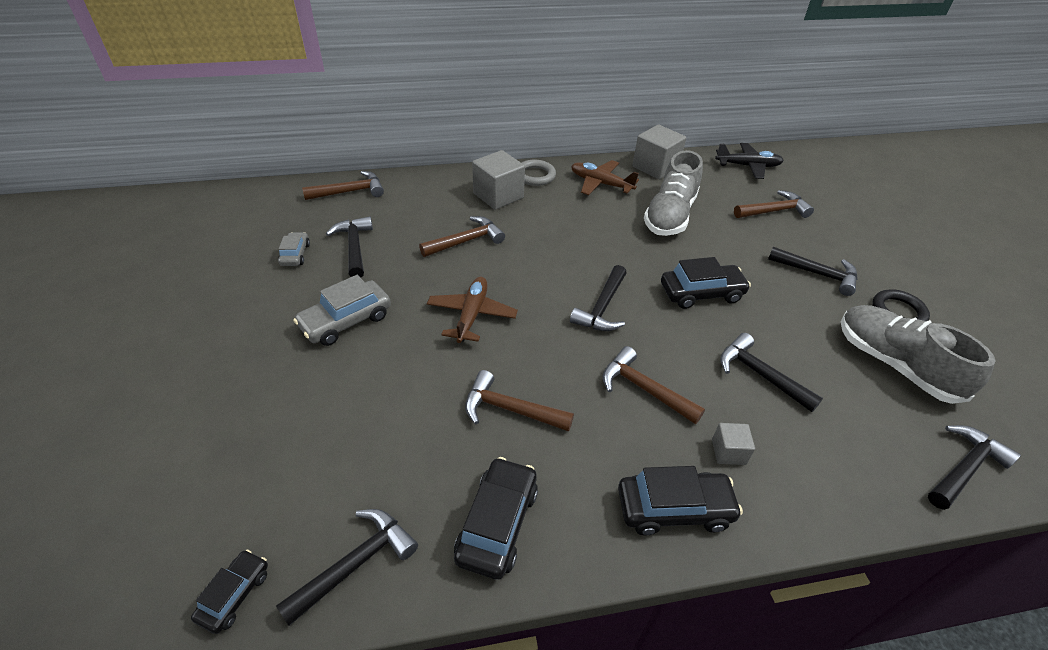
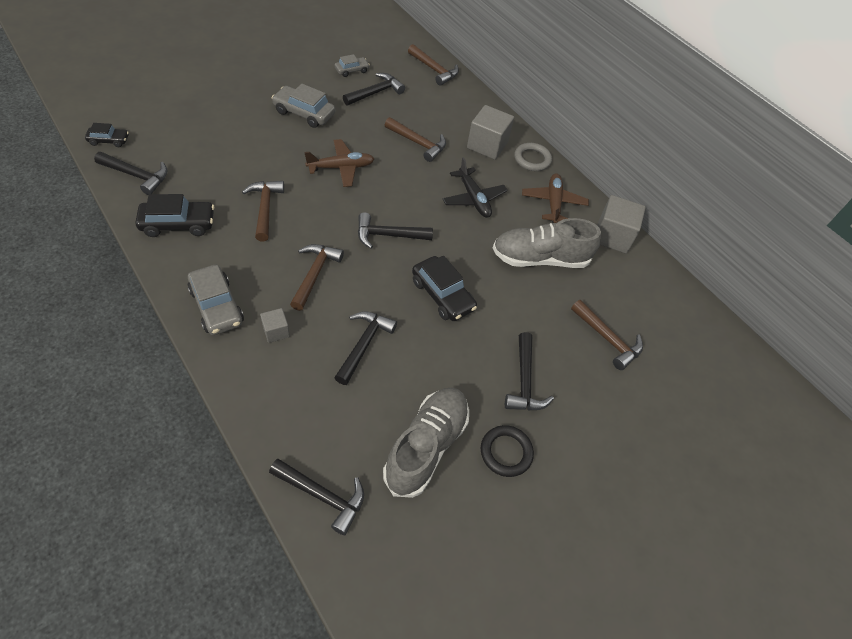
camera: 60 degrees right, 10 degrees up
(674, 508) = (217, 306): black car -> grey car
(748, 166) = (677, 310): black plane -> black plane (473, 199)

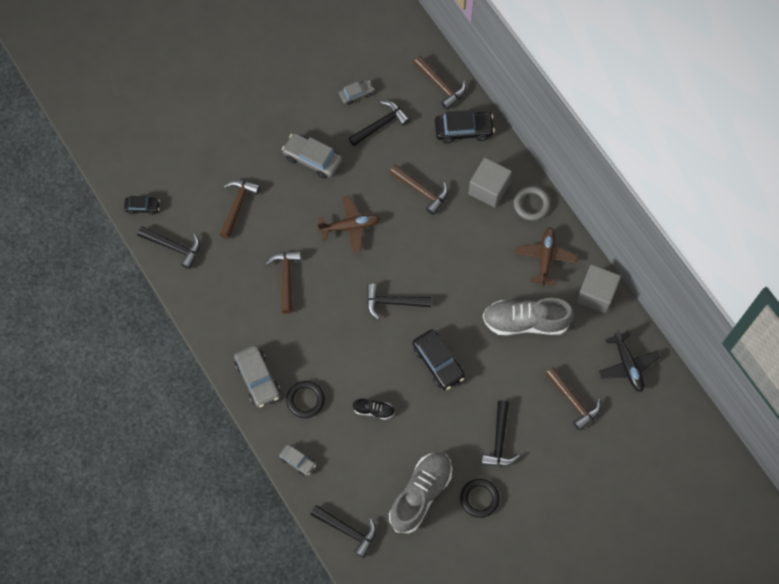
camera: 10 degrees right, 15 degrees up
(178, 224) = (216, 298): black car -> black car (463, 130)
(258, 403) = (297, 461): none -> grey car
(276, 331) = (305, 400): grey cube -> black ring
(315, 274) = (332, 345): brown hammer -> brown hammer (237, 205)
(364, 344) = (374, 410): black hammer -> black shoe
(473, 199) = (471, 257): black plane -> black plane (627, 365)

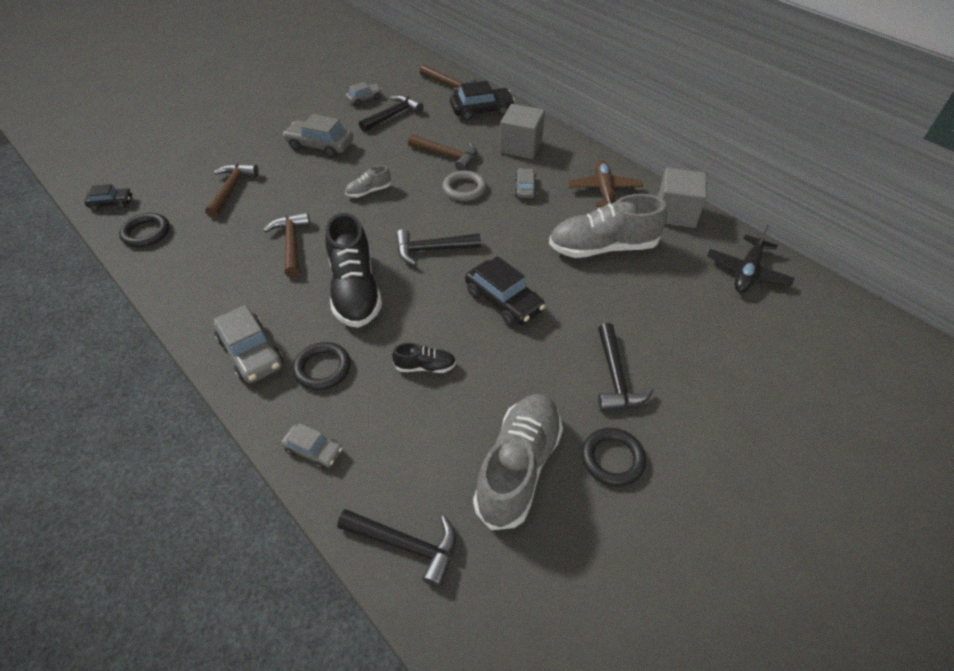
camera: 10 degrees left, 20 degrees down
(174, 247) = (146, 233): black hammer -> black ring
(331, 334) = (355, 290): none -> black shoe
(350, 226) = (368, 191): brown plane -> grey shoe
(480, 244) = (525, 188): none -> grey car
(531, 204) = (571, 153): grey ring -> grey ring (464, 189)
(573, 401) = (698, 318): brown hammer -> none
(627, 365) = (747, 272): black plane -> black plane turned 60 degrees clockwise

